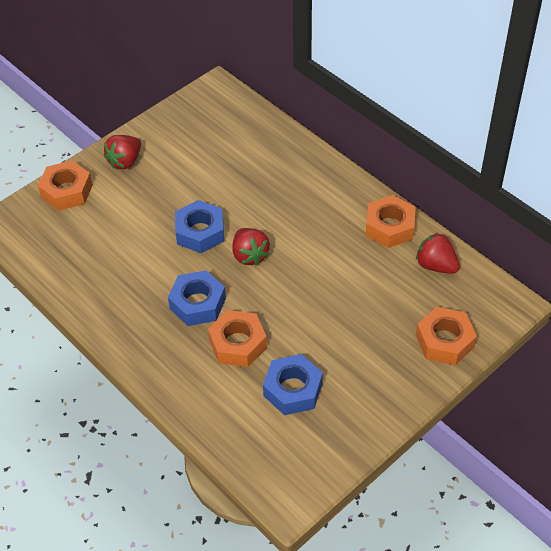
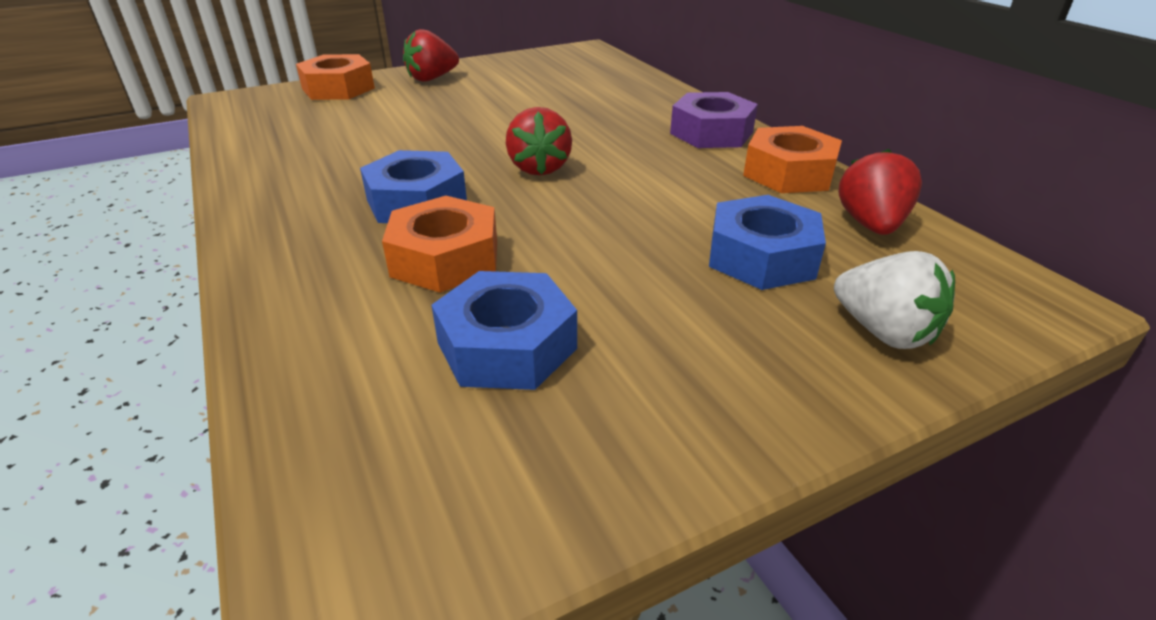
camera: 15 degrees right, 15 degrees down
(200, 232) = (480, 138): blue nut -> blue nut (761, 257)
(338, 192) = (711, 133): none -> purple nut
(436, 265) = (870, 225): red strawberry -> red strawberry turned 45 degrees clockwise
(444, 341) = (883, 332): orange nut -> white strawberry

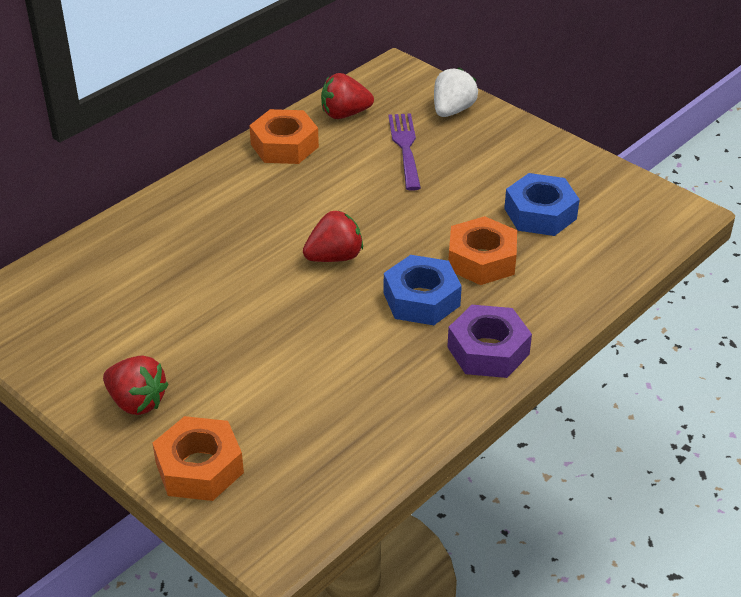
camera: 110 degrees left, 5 degrees up
(711, 133) = (222, 186): purple nut -> purple nut (488, 350)
(761, 257) = (405, 148): blue nut -> purple fork

